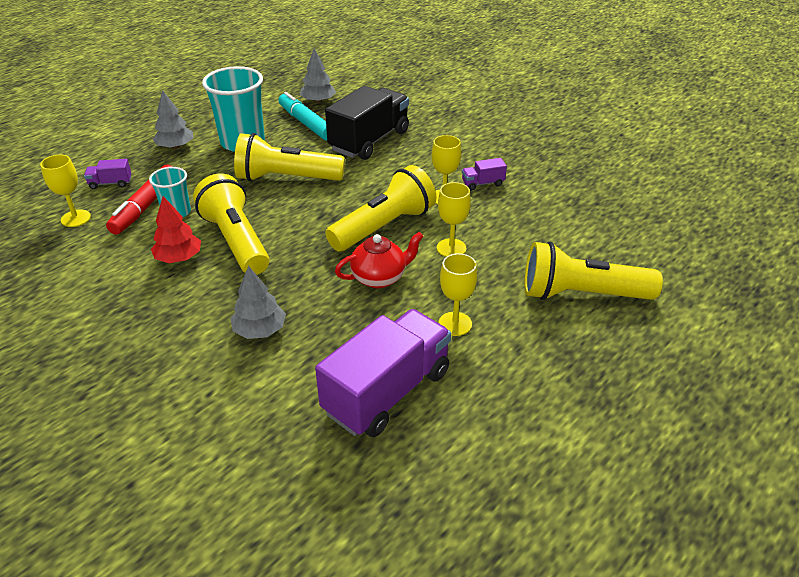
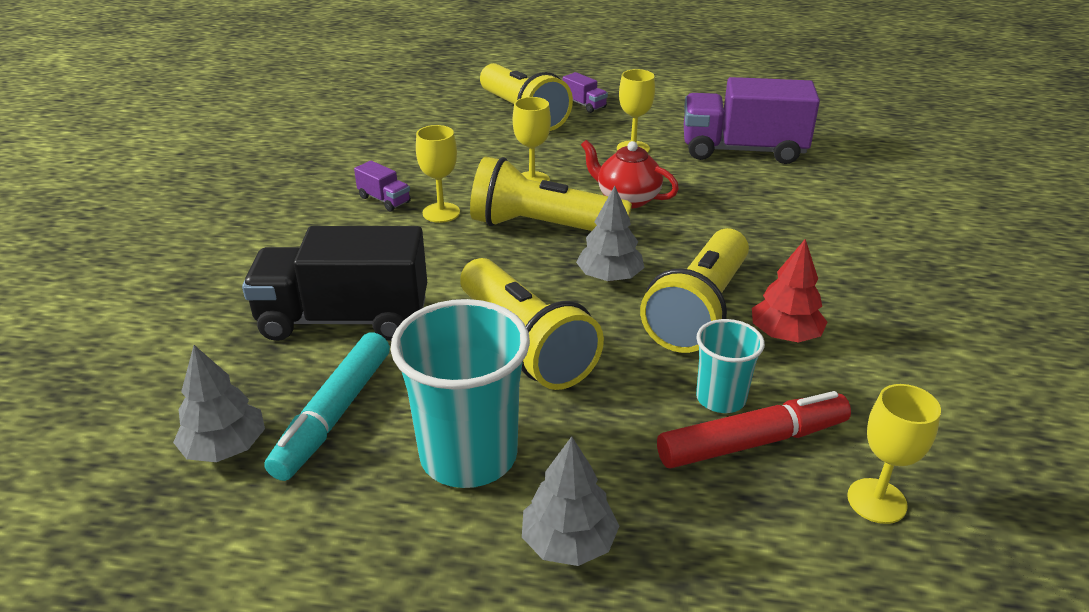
camera: 125 degrees left, 5 degrees down
(110, 183) = (762, 540): purple truck -> purple truck (584, 105)
(260, 330) = (783, 227): grey tree -> grey tree (609, 277)

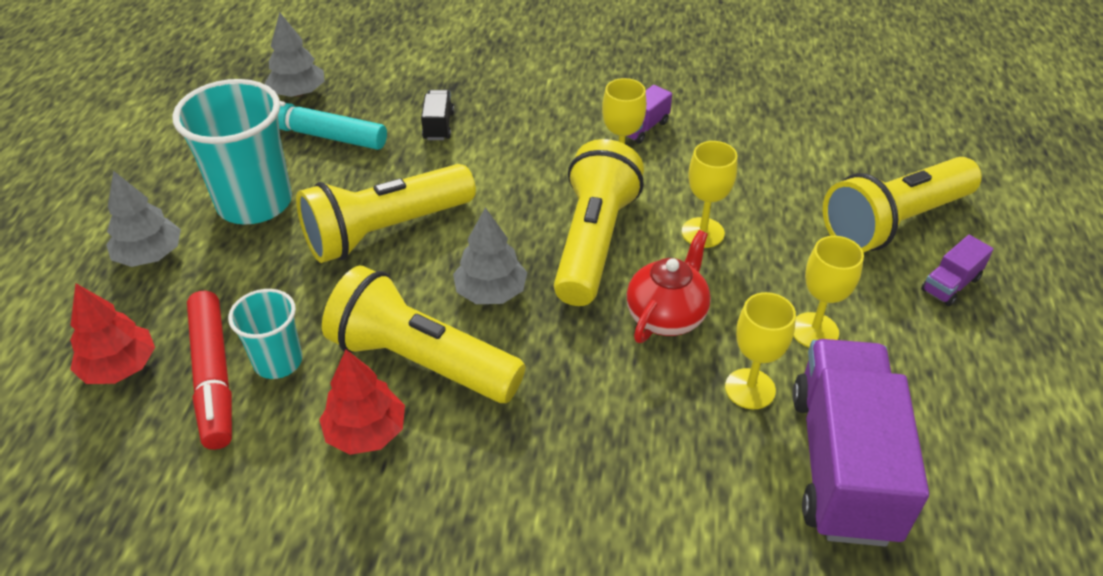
camera: 90 degrees right, 10 degrees up
(344, 319) = (438, 126): black truck -> black truck, size x0.42
(760, 525) = (120, 367): none -> red tree
(876, 501) = (112, 457): yellow goblet -> yellow goblet (750, 389)

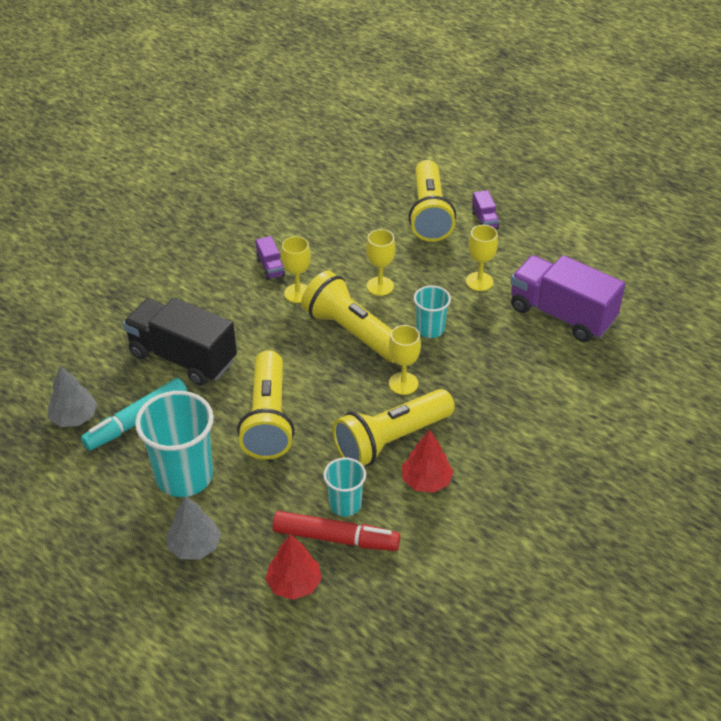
camera: 60 degrees left, 0 degrees up
(438, 126) = (183, 357): black truck -> black truck, size x2.37
(491, 292) = (359, 391): grey tree -> none
(666, 316) = (430, 329): red teapot -> turquoise cup
(750, 389) = (499, 322): yellow goblet -> yellow goblet (403, 383)

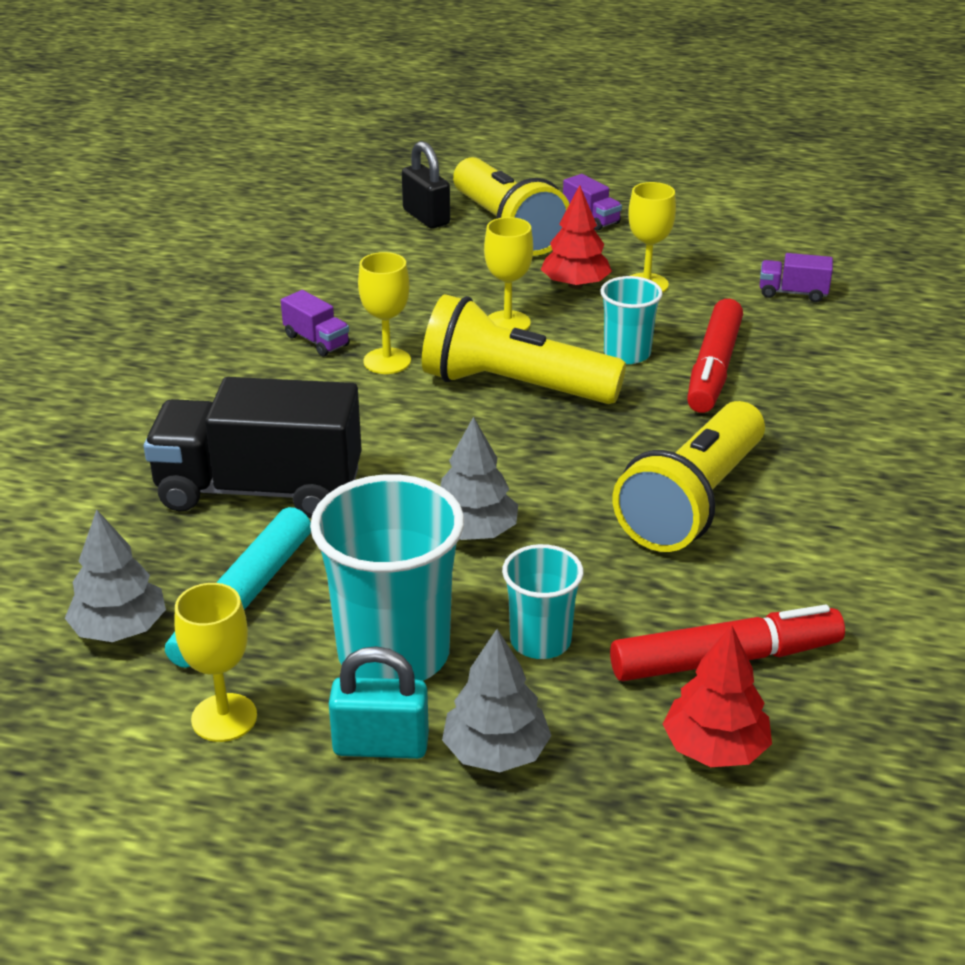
camera: 25 degrees left, 10 degrees down
(147, 522) = (381, 745): none -> turquoise padlock
(268, 419) = (474, 532): yellow flashlight -> grey tree
(345, 504) = (698, 607): turquoise cup -> turquoise cup (540, 641)
(389, 192) = (426, 217): none -> black padlock
(403, 383) = (647, 427): yellow goblet -> yellow goblet (224, 718)
(426, 481) = (793, 538): red tree -> red tree (575, 285)
(471, 355) = (713, 368): none -> red marker
(561, 314) = (793, 293): purple truck -> purple truck, size x0.42

